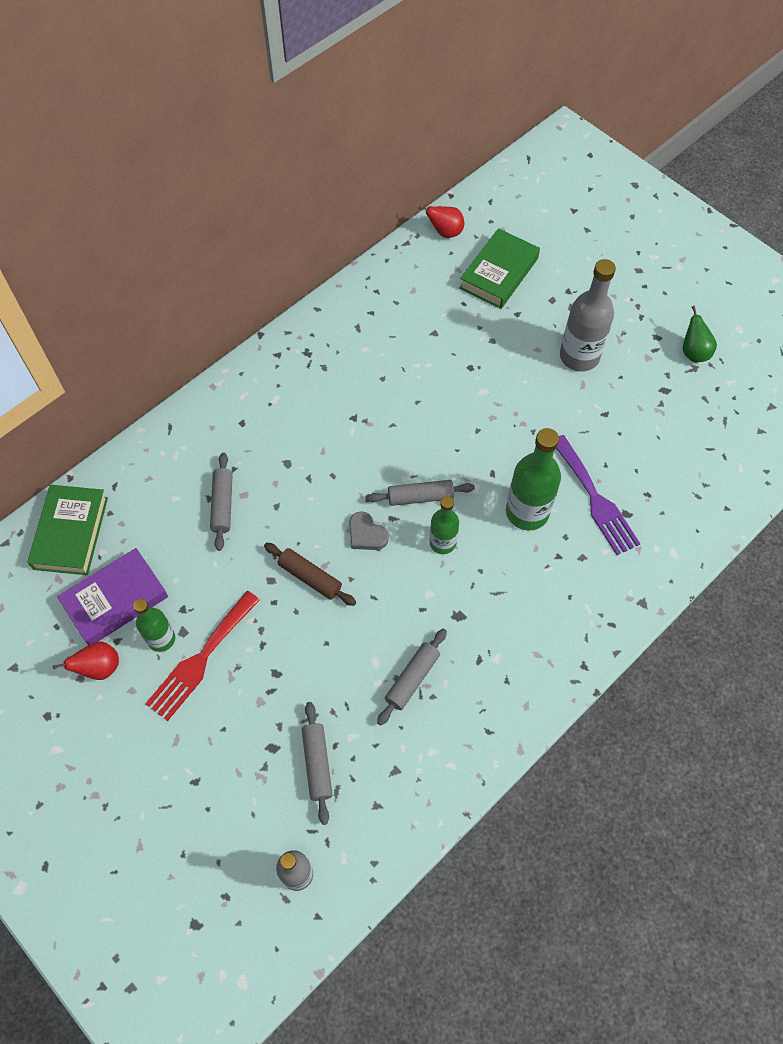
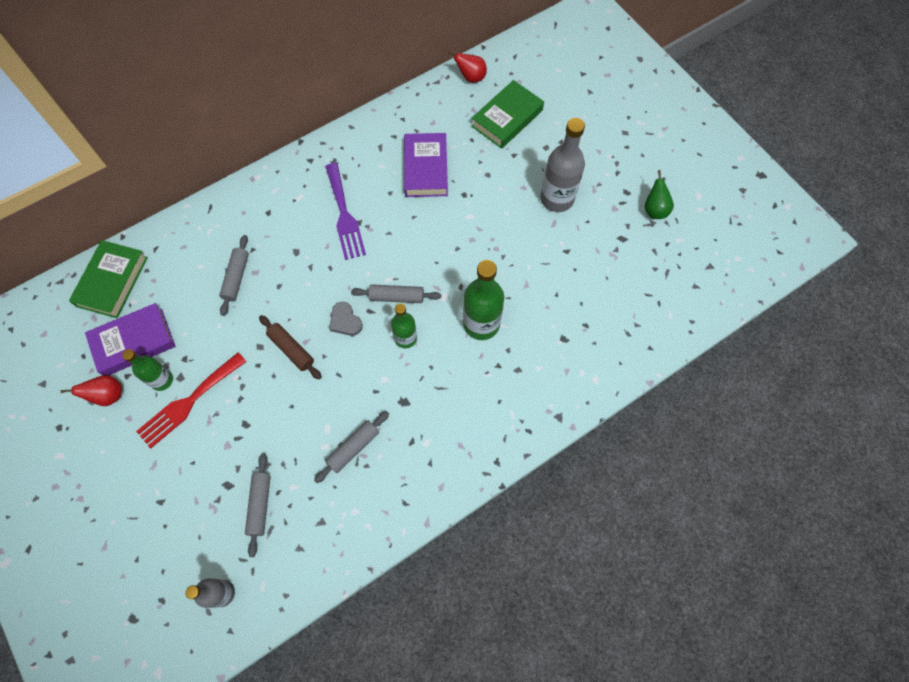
camera: 10 degrees right, 5 degrees up
(418, 344) = (426, 168): none -> purple book
(595, 499) = (541, 322): purple fork -> purple fork (344, 215)

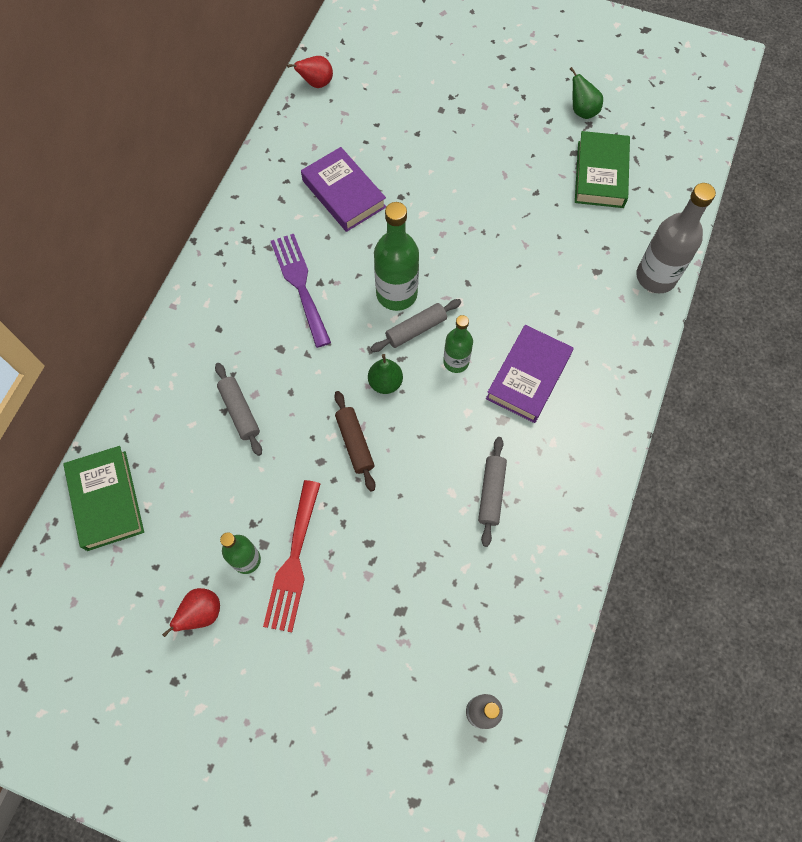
camera: 35 degrees left, 0 degrees up
(134, 342) = (183, 543): purple book -> purple book (528, 377)
(260, 505) = (447, 606): grey rolling pin -> none
(291, 349) = (355, 443): brown rolling pin -> brown rolling pin turned 60 degrees clockwise
(344, 215) = (300, 284): purple fork -> purple fork turned 150 degrees counterclockwise
(345, 321) = (385, 383): grey heart -> green pear
(481, 324) = (514, 304): green bottle -> green bottle (396, 294)
(507, 118) = (383, 103): green book -> green book (600, 174)
(557, 199) = (489, 151): grey bottle -> grey bottle (656, 277)

